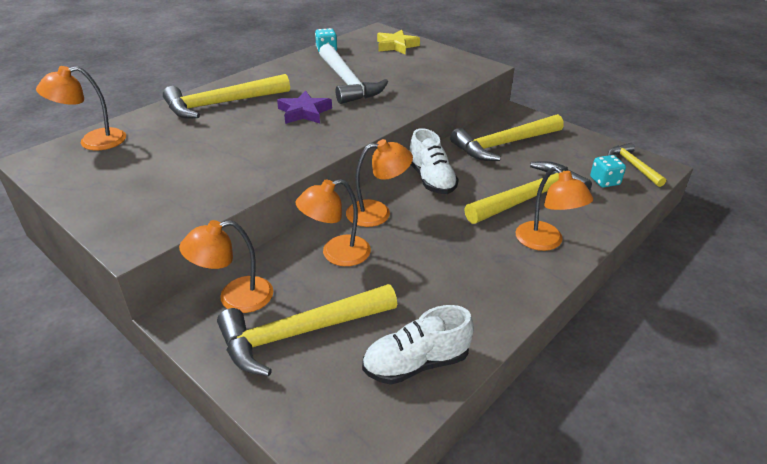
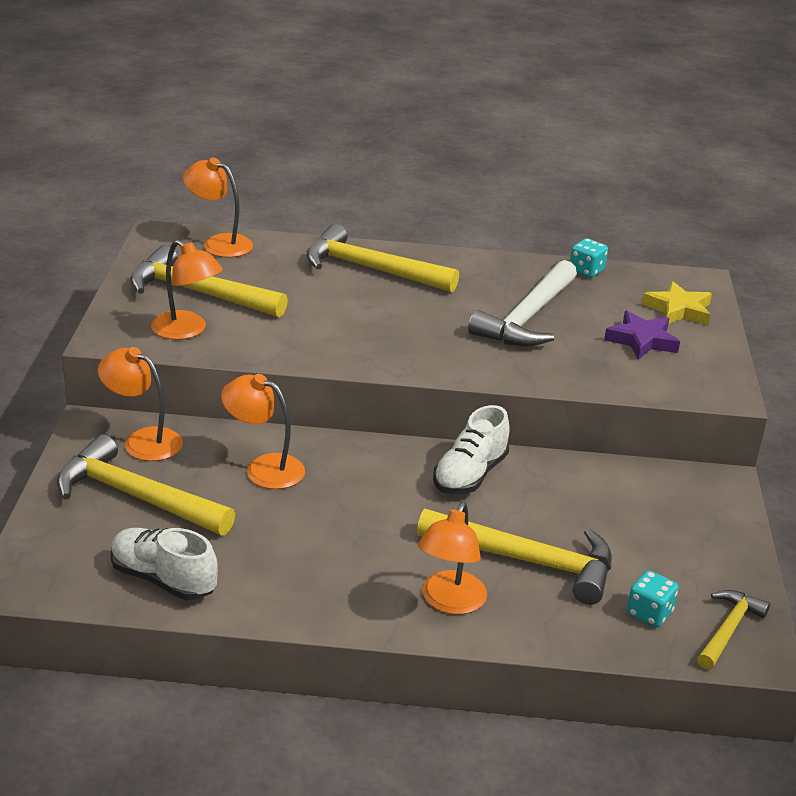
camera: 50 degrees right, 5 degrees down
(304, 112) = (422, 321): purple star -> purple star (642, 340)
(378, 212) = (361, 464): orange lamp -> orange lamp (187, 331)
(504, 144) = (626, 501): yellow hammer -> yellow hammer (199, 293)

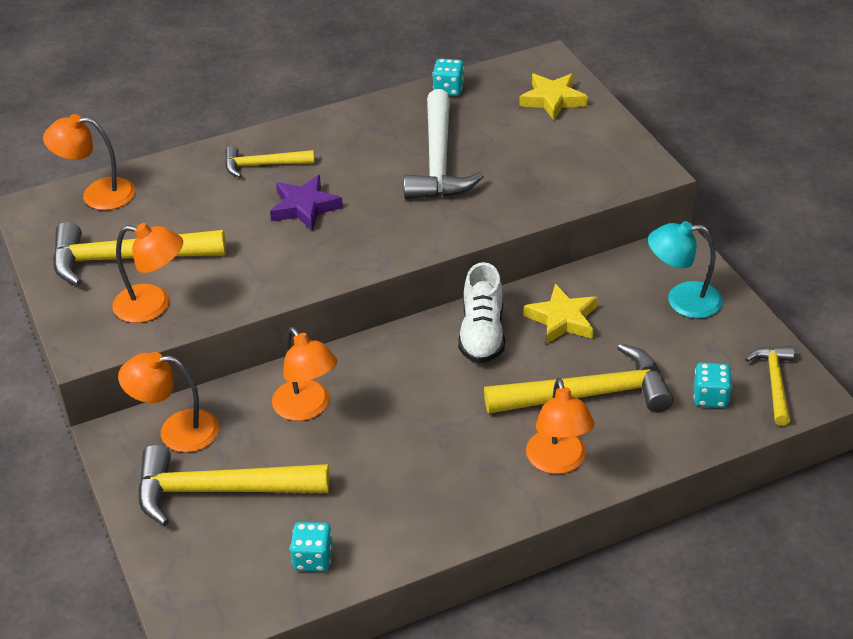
camera: 25 degrees left, 10 degrees up
(163, 579) = (313, 558): white shoe -> turquoise dice
(264, 468) = (307, 408): orange lamp -> orange lamp turned 120 degrees counterclockwise
(371, 269) = (263, 165): yellow hammer -> yellow hammer, size x0.56
(556, 493) = (562, 319): none -> yellow star
(642, 340) = (547, 144): purple star -> purple star (305, 207)
(690, 524) = (682, 300): none -> turquoise lamp

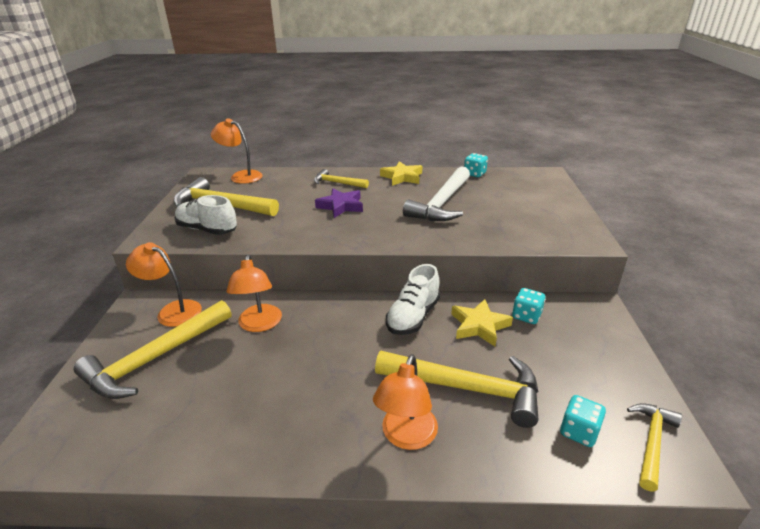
camera: 25 degrees right, 10 degrees down
(153, 305) = (207, 230): orange lamp -> white shoe
(221, 490) = (156, 358): yellow hammer -> yellow hammer turned 75 degrees counterclockwise
(313, 558) = (159, 436): turquoise dice -> turquoise dice (526, 316)
(552, 100) = (539, 191): yellow star -> yellow star (402, 177)
(682, 300) = (586, 342): turquoise lamp -> none

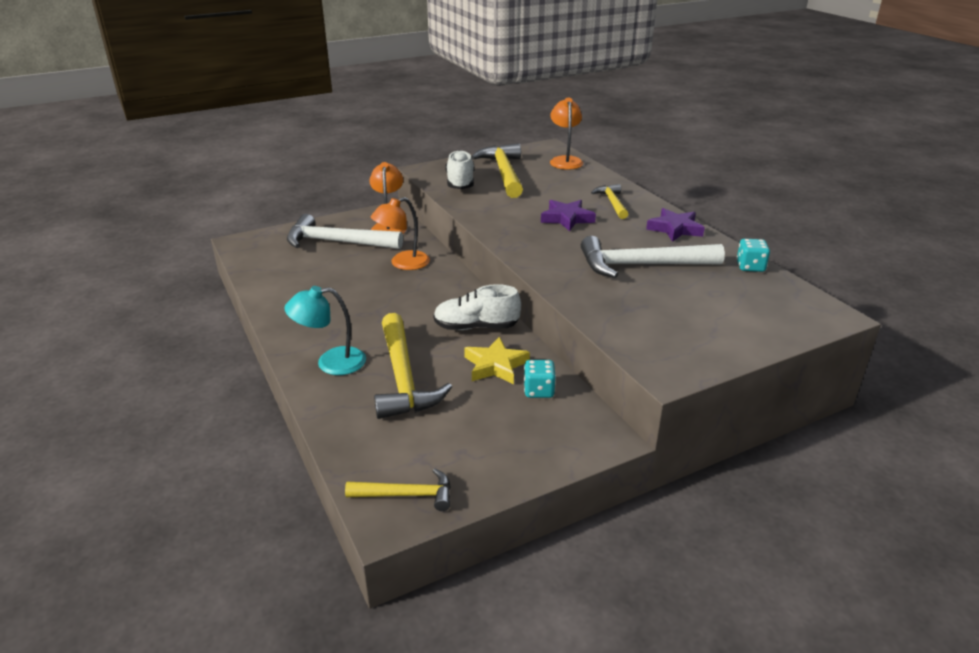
camera: 60 degrees right, 0 degrees up
(156, 358) = (337, 242): yellow hammer -> white hammer
(402, 177) = (675, 229): yellow star -> purple star
(406, 437) = (331, 362): orange lamp -> turquoise lamp
(579, 431) = (392, 448): turquoise dice -> none

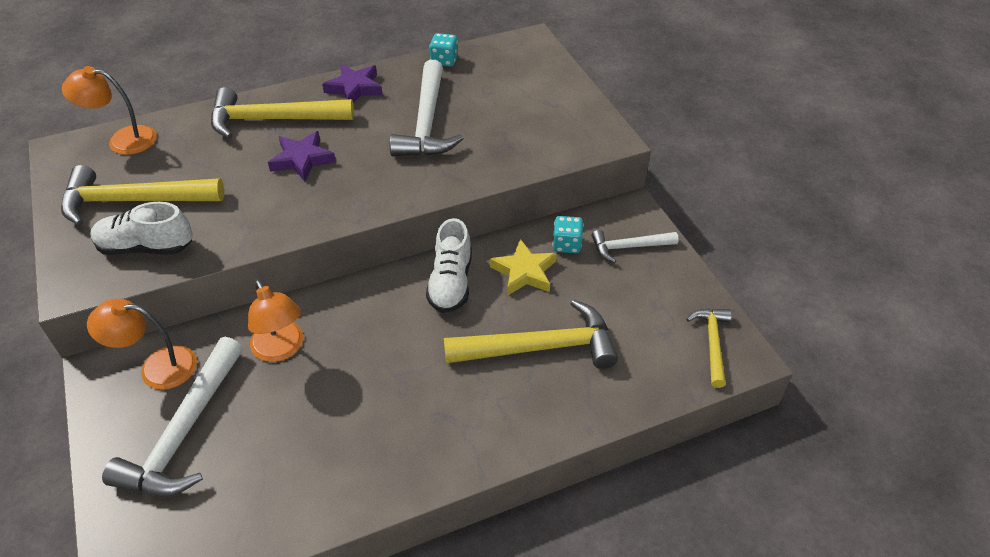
camera: 85 degrees left, 15 degrees up
(331, 362) = (506, 416): turquoise lamp -> none
(544, 434) = (629, 247): none -> white hammer
(612, 203) = (273, 120): yellow hammer -> yellow hammer, size x1.79

